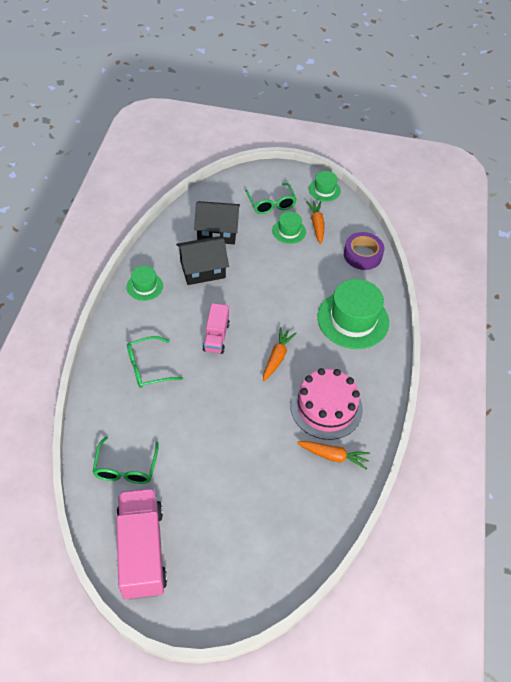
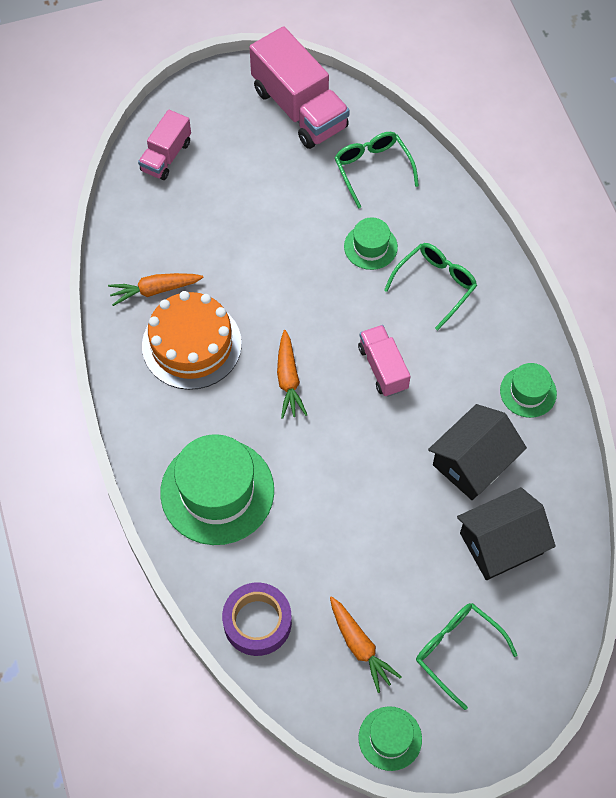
camera: 155 degrees right, 10 degrees up
(271, 563) = (166, 156): none -> pink truck
(289, 231) = (395, 607): green hat -> green hat (370, 247)
(326, 407) = (191, 344): pink cake -> orange cake

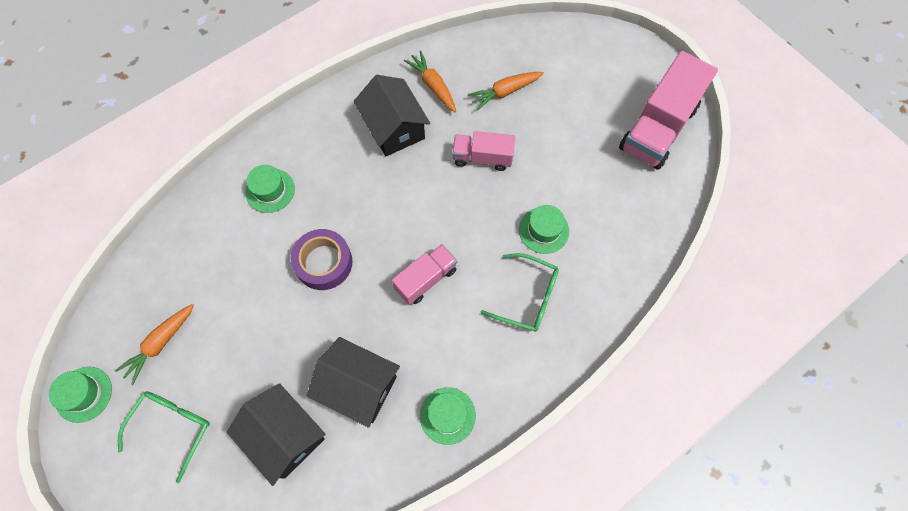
camera: 70 degrees right, 5 degrees up
(166, 156) = (560, 50): pink truck -> pink truck (482, 158)
(191, 344) = (394, 128): orange cake -> black house
(217, 491) = (270, 190): green hat -> green hat, size x0.51
(257, 622) = (165, 258): purple tape -> purple tape (323, 262)
(288, 380) = (387, 208): orange carrot -> orange carrot (504, 92)
(372, 169) = (625, 206): green glasses -> none

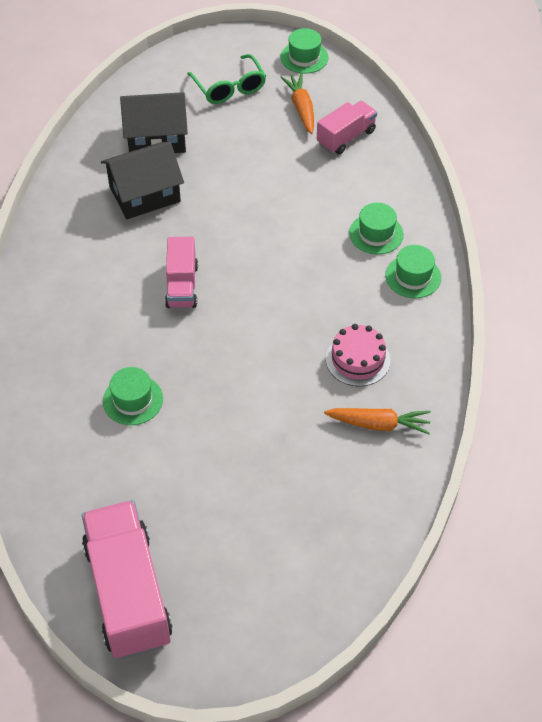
camera: 130 degrees right, 15 degrees down
(323, 262) = (269, 230): purple tape -> none
(394, 128) = (357, 359): black house -> pink cake
(447, 415) = (64, 230): green hat -> green hat (413, 276)
(482, 158) = (254, 407): pink truck -> pink truck (346, 137)
(504, 92) = (311, 482): orange carrot -> none
(528, 297) = (89, 343): green glasses -> none

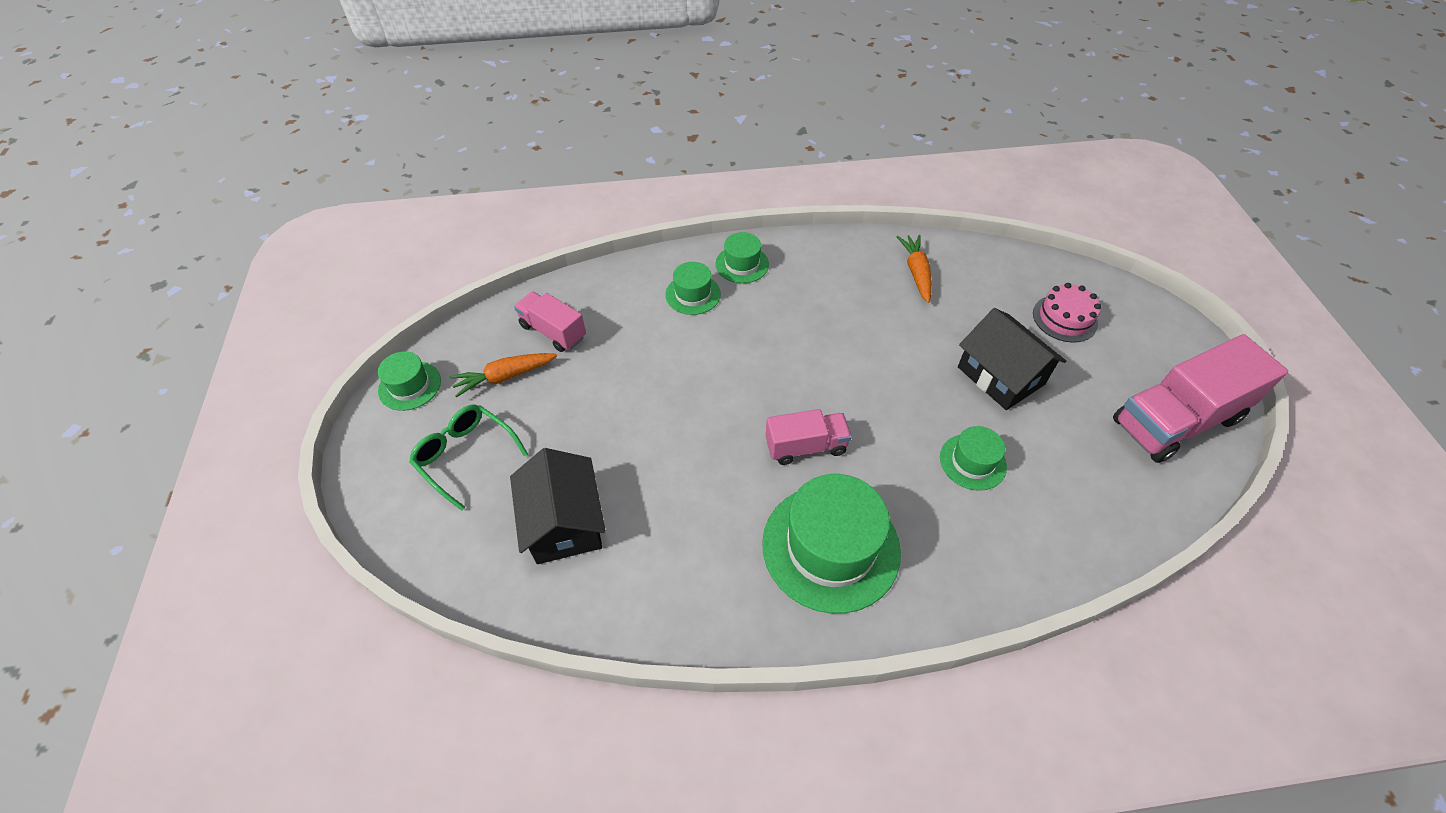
camera: 100 degrees left, 0 degrees up
(87, 283) = (831, 547): none -> green hat
(145, 194) = (669, 515): black house -> black house (1000, 375)
(229, 88) = (465, 456): green glasses -> green glasses turned 105 degrees counterclockwise
(357, 359) = (852, 292): pink cake -> pink cake (1064, 318)

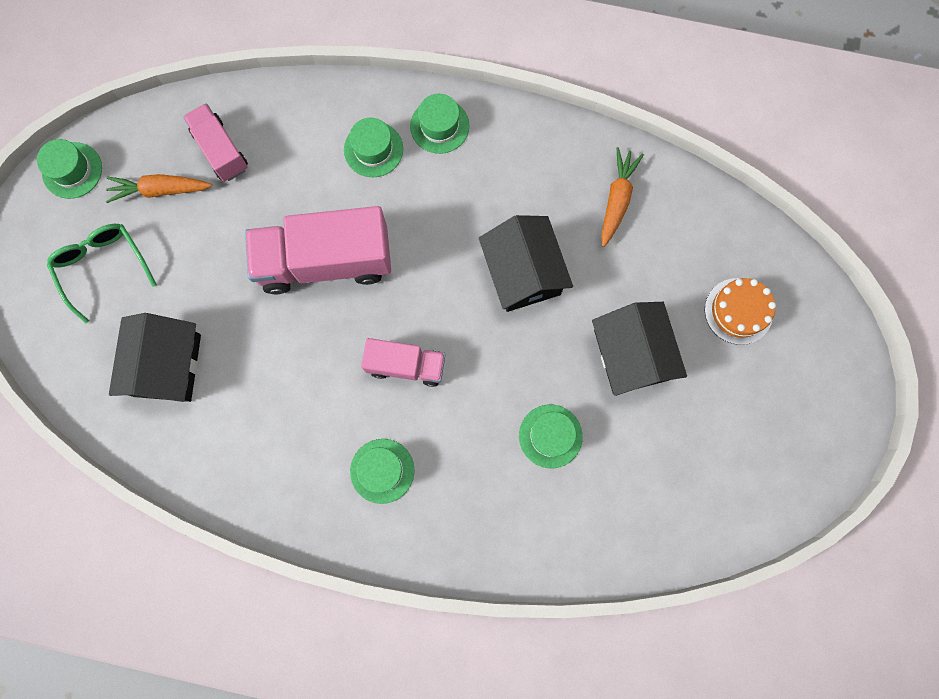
camera: 20 degrees right, 25 degrees up
(831, 547) = (382, 471): green hat -> green hat, size x0.51
(870, 344) = (523, 272): none -> black house
(1064, 318) = (738, 311): pink cake -> orange cake
(1176, 420) = (771, 464): pink truck -> pink truck (325, 261)

